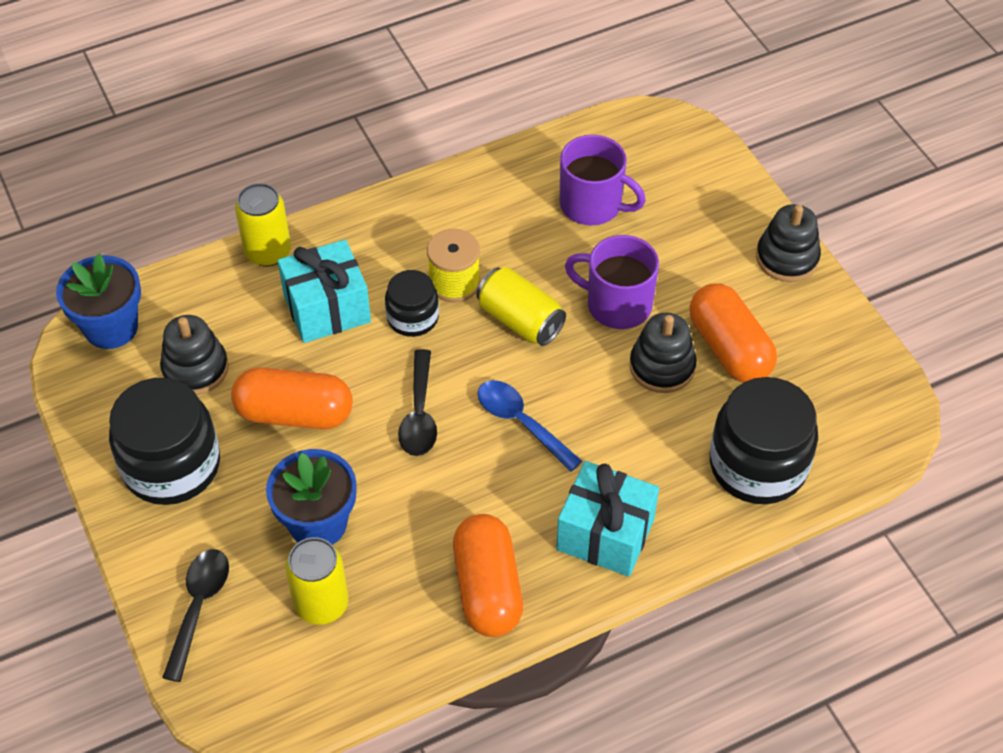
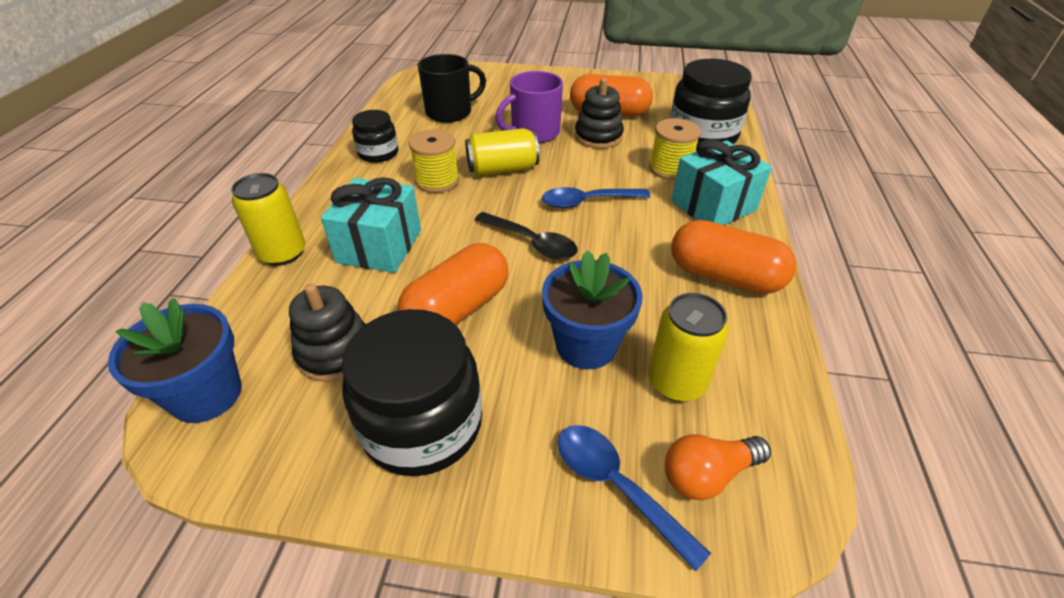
camera: 55 degrees left, 10 degrees down
(198, 607) = (616, 486): black spoon -> blue spoon
(245, 659) = (707, 474): none -> orange light bulb
(413, 318) = (443, 210): black jar -> black jar (378, 153)
(592, 205) = (450, 112): purple mug -> black mug
(649, 465) = (670, 169): none -> yellow spool
(787, 258) = (566, 77): black stacking toy -> none

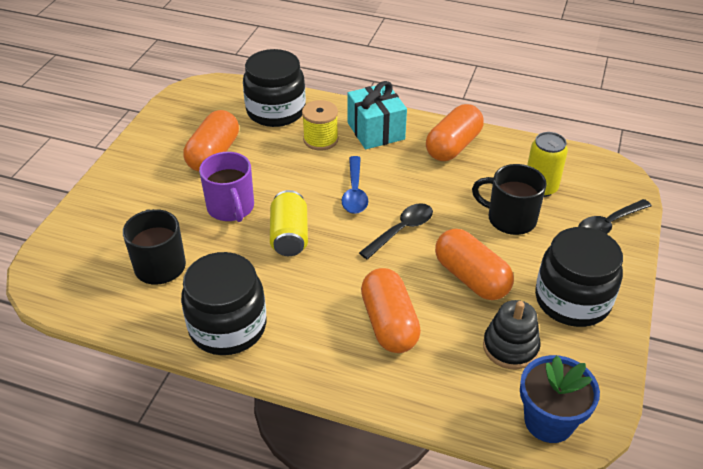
camera: 80 degrees left, 0 degrees up
(283, 253) = (387, 393): yellow can -> none
(378, 153) = (228, 327): black jar -> black jar, size x1.79
(379, 246) = (389, 323): turquoise gift -> orange capsule
(437, 181) = (296, 282): yellow spool -> none
(586, 345) = (510, 219): blue flower pot -> black mug
(598, 136) = (255, 168): black stacking toy -> none
(616, 486) = (608, 224): blue spoon -> black spoon
(707, 474) = (600, 191): orange light bulb -> none

